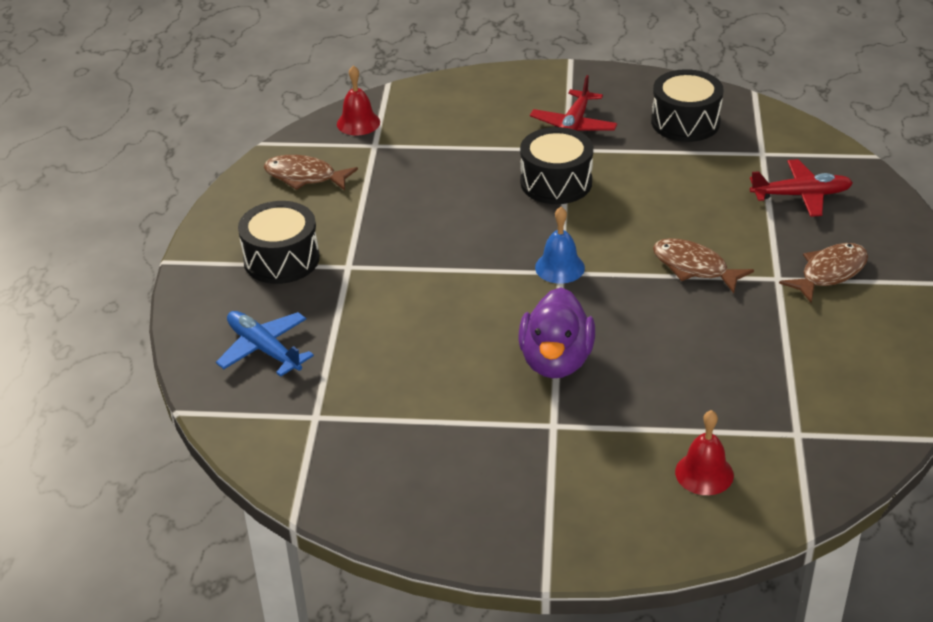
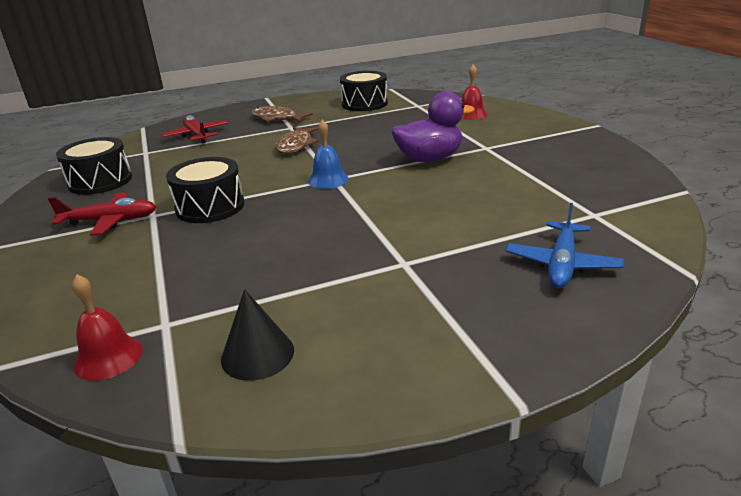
camera: 115 degrees left, 10 degrees down
(281, 259) = (429, 306): black drum -> black drum (364, 104)
(305, 177) = (257, 354): brown fish -> black cone

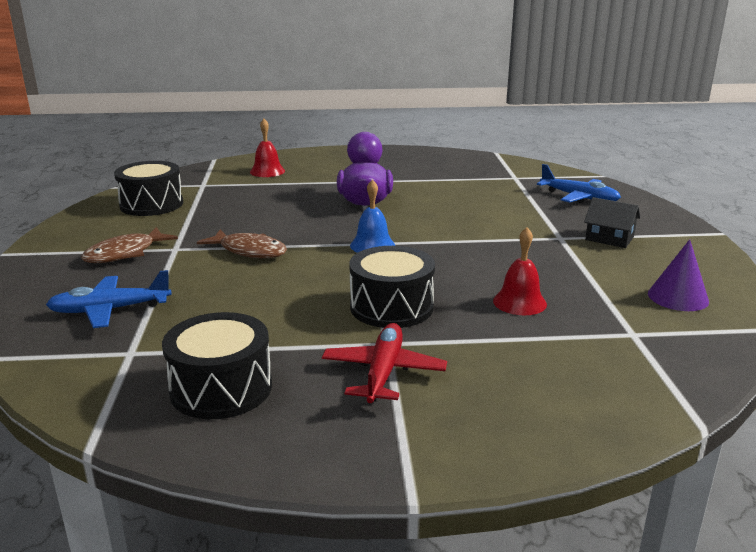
camera: 75 degrees left, 5 degrees down
(108, 357) = (682, 359): red bell -> red bell (519, 302)
(196, 135) = (110, 310): red plane -> blue plane
(257, 354) = (678, 297): black cone -> purple cone
(422, 296) = (609, 238): none -> black house

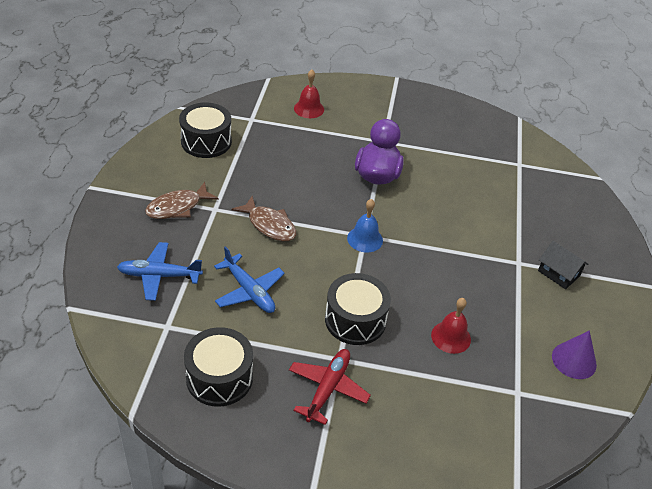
camera: 10 degrees right, 20 degrees up
(579, 197) = (561, 208): blue plane -> blue plane (249, 291)

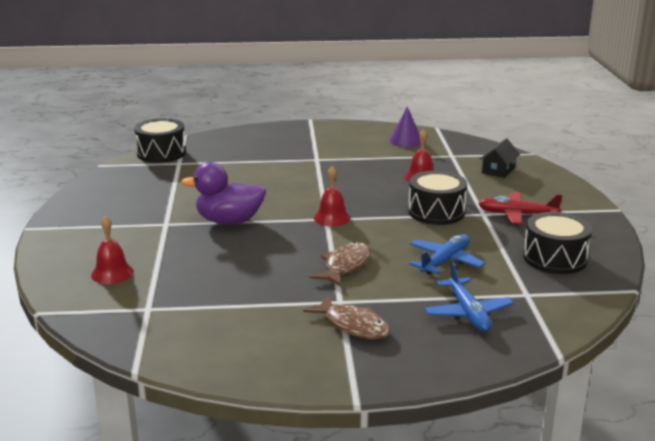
camera: 100 degrees left, 20 degrees down
(206, 141) = (212, 332): black drum -> black drum (161, 153)
(365, 239) = (332, 218): blue bell -> red bell
(558, 273) = (319, 146): black house -> black house (498, 170)

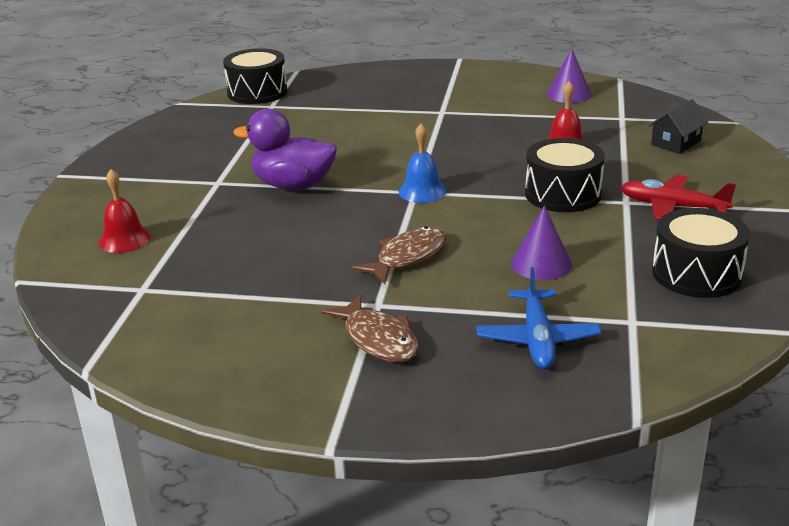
camera: 15 degrees right, 5 degrees up
(332, 218) = (422, 191): red bell -> blue bell
(445, 261) = (541, 264): blue plane -> purple cone

